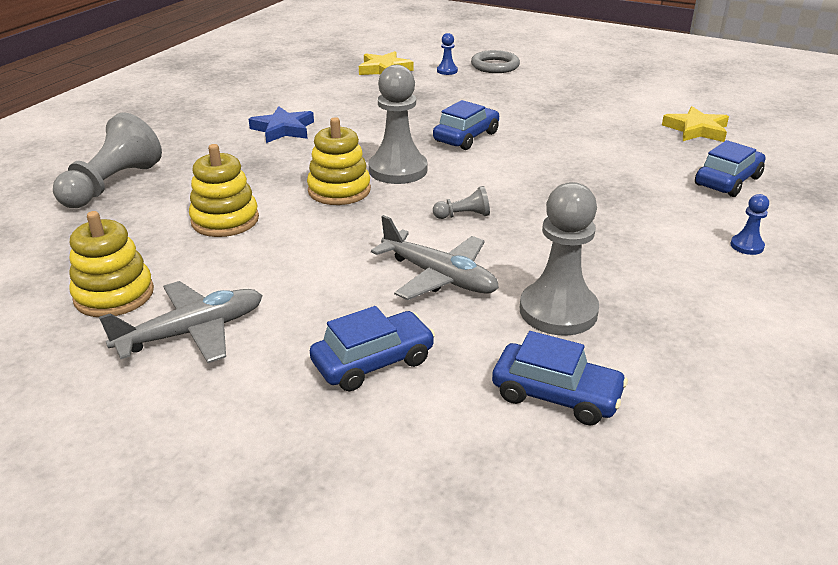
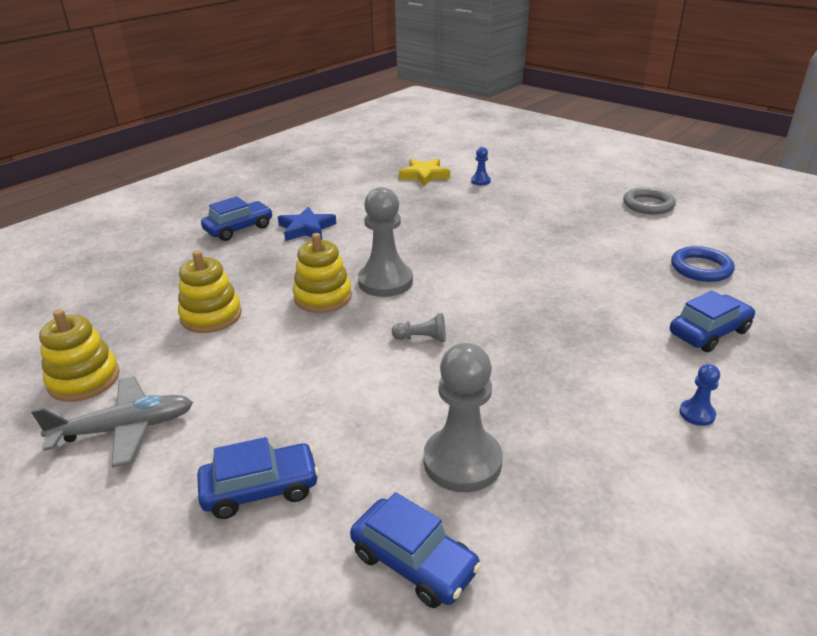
camera: 15 degrees right, 0 degrees up
(112, 185) = (140, 269): grey pawn -> none
(439, 277) = (367, 403): grey plane -> none
(466, 137) = (465, 253): blue car -> blue car (239, 229)
(495, 66) = (528, 179): grey ring -> grey ring (648, 205)
(696, 130) = (701, 268): yellow star -> blue ring

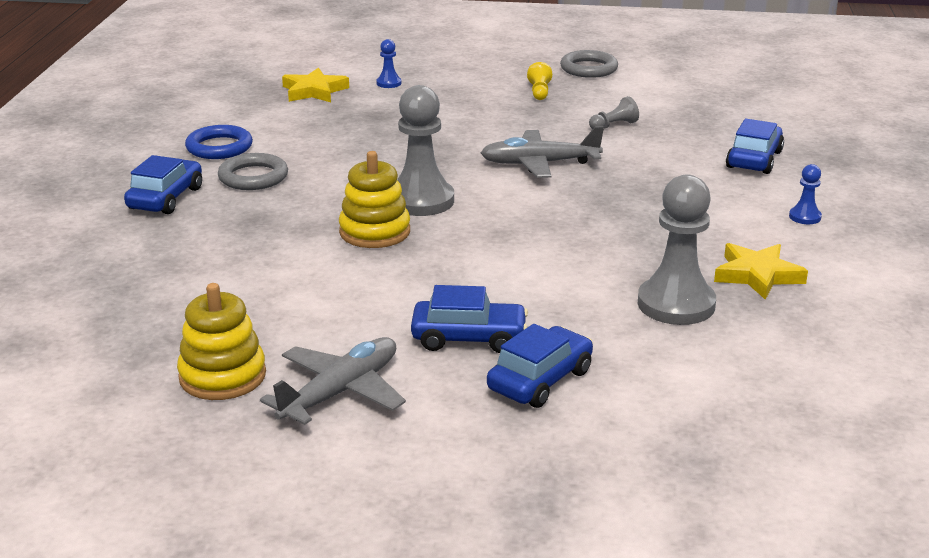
camera: 35 degrees left, 5 degrees down
(211, 316) = (275, 283): yellow stacking toy -> none
(306, 229) = (253, 177): blue star -> grey ring
(414, 562) = (720, 372): blue car -> blue car (469, 338)
(422, 338) = (525, 235): grey pawn -> grey pawn (613, 125)
(510, 277) = (539, 164): none -> grey plane
(575, 462) = (757, 275): none -> yellow star
(584, 215) = (539, 92): none -> yellow pawn
(701, 268) = (695, 112): blue ring -> blue ring (219, 147)

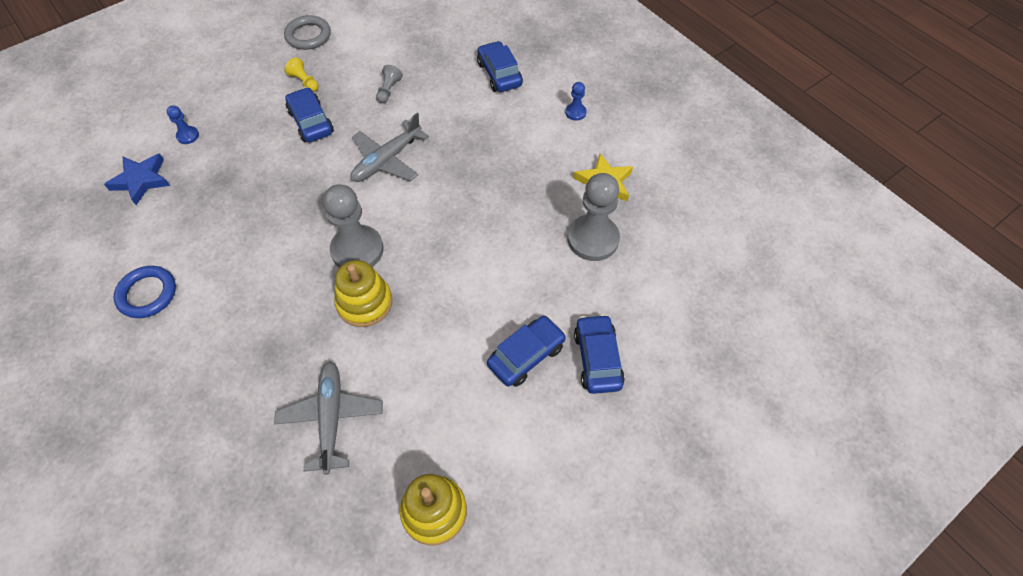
camera: 45 degrees left, 30 degrees up
(165, 198) = (178, 379): blue car -> blue car (311, 122)
(253, 177) = (215, 308): grey ring -> none
(314, 91) = (141, 180): yellow star -> blue star
(341, 392) = (513, 462): grey plane -> grey plane (331, 418)

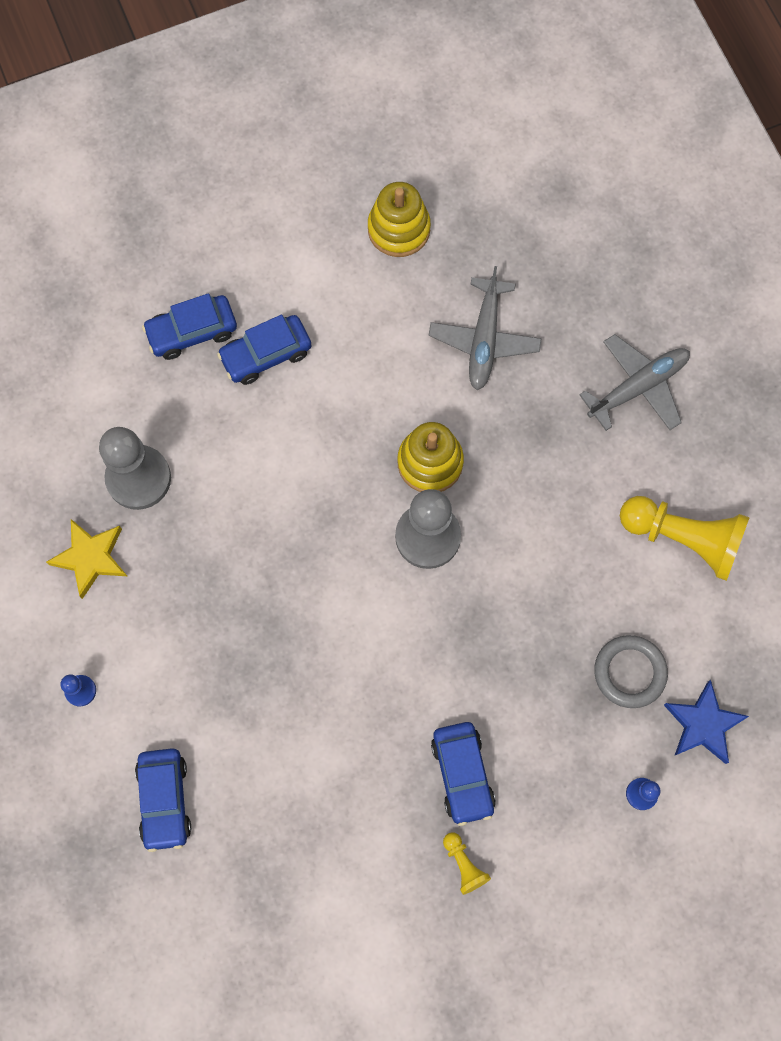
camera: 165 degrees left, 15 degrees up
(147, 294) = (683, 539): blue ring -> yellow pawn
(308, 36) = (447, 977): grey ring -> grey ring (629, 672)
(387, 160) = (366, 672): grey plane -> grey plane (638, 387)
(389, 90) = (338, 810): grey pawn -> none
(597, 359) = (192, 332): blue car -> blue car turned 60 degrees clockwise

